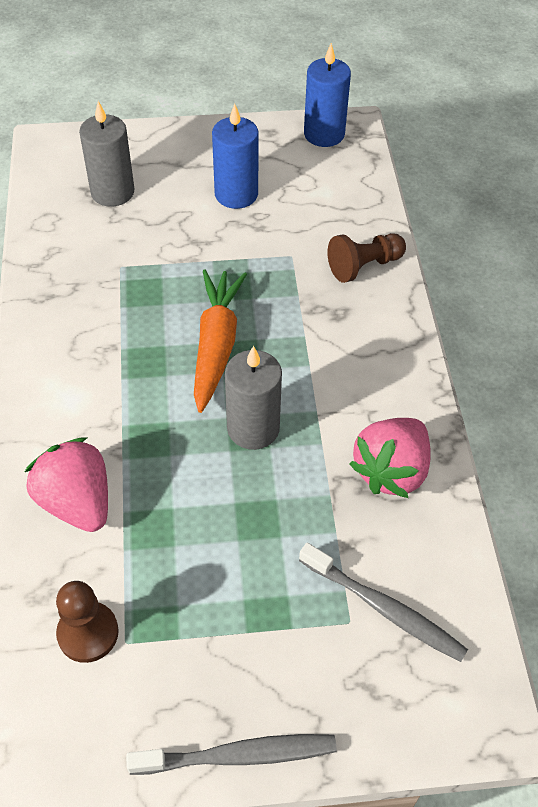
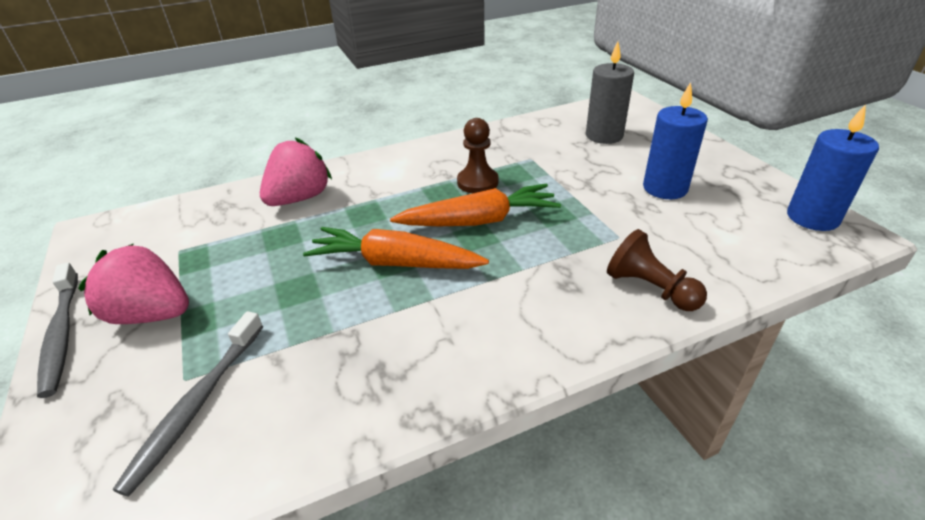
camera: 75 degrees right, 15 degrees down
(88, 633) = (188, 231): brown pawn -> brown pawn (477, 182)
(253, 428) = (396, 263): grey candle -> orange carrot
(391, 471) = (374, 373): pink strawberry -> pink strawberry (152, 314)

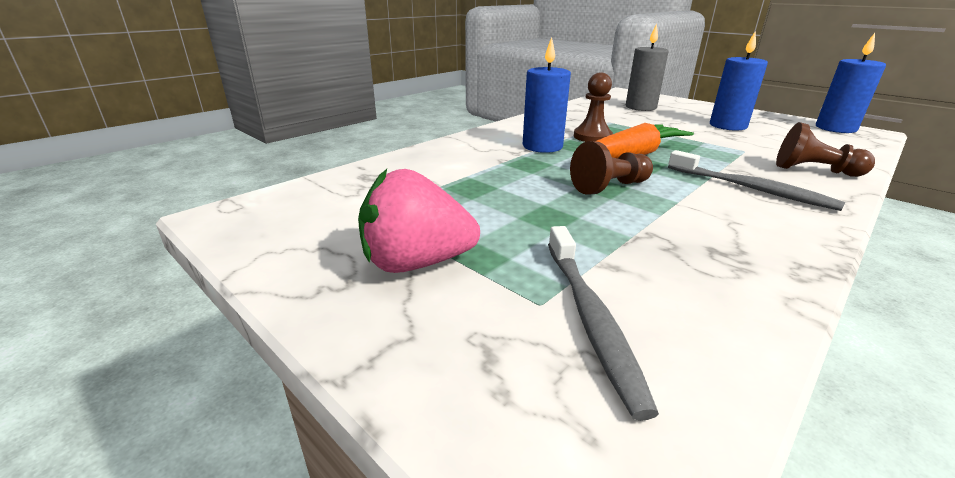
camera: 25 degrees left, 10 degrees down
(62, 334) = (317, 303): grey toothbrush -> grey toothbrush (750, 188)
(300, 198) = (448, 163): pink strawberry -> none
(396, 263) = (609, 187): orange carrot -> brown pawn
(409, 189) = (542, 146): none -> blue candle

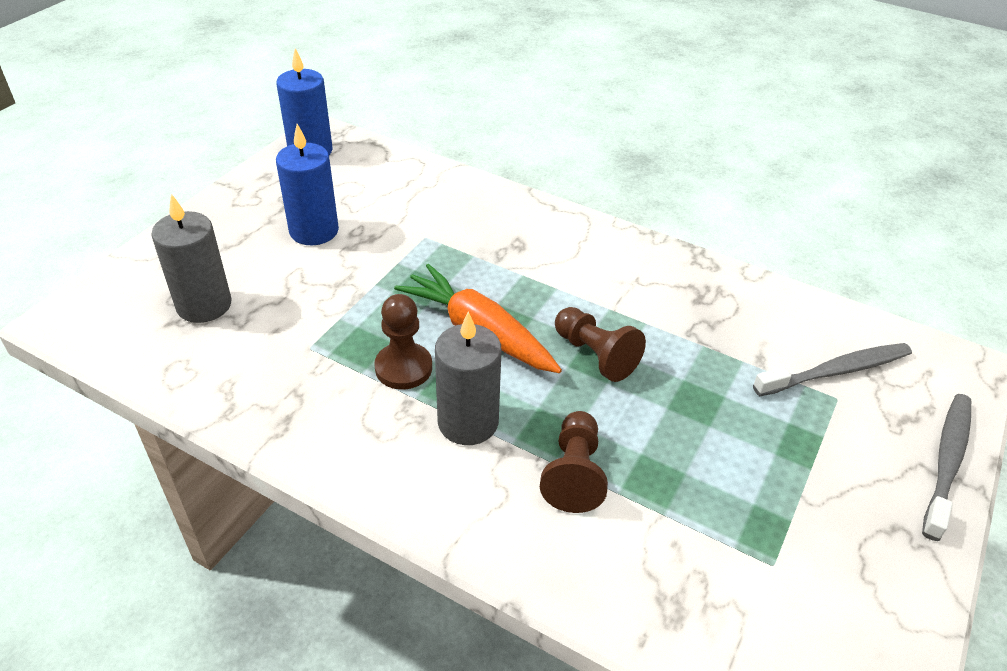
camera: 105 degrees left, 15 degrees up
(416, 263) = (839, 487): pink strawberry -> none
(542, 146) = (468, 422): blue candle -> grey candle
(750, 188) = (553, 256): grey toothbrush -> grey toothbrush (947, 462)
(814, 171) = (482, 206): brown pawn -> brown pawn (574, 474)

